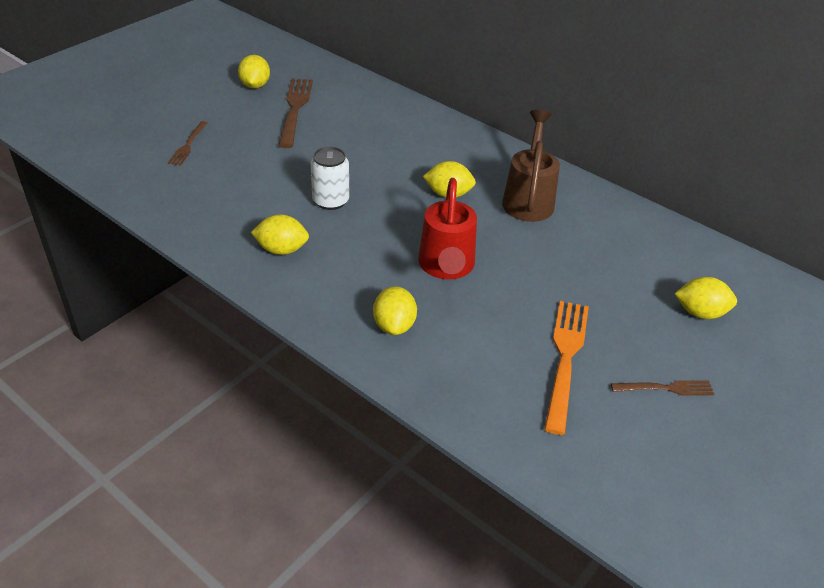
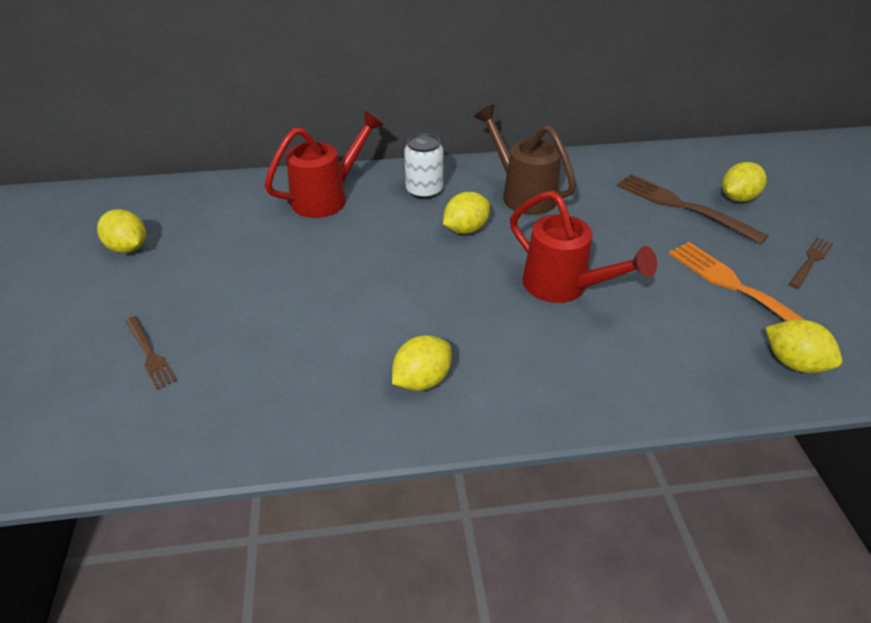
camera: 45 degrees left, 0 degrees up
(295, 109) = (210, 244): brown fork -> brown fork (682, 206)
(330, 201) = (387, 303): white can -> white can (424, 191)
(394, 325) = (614, 365): yellow lemon -> yellow lemon (793, 363)
(399, 122) = (328, 197): none -> red watering can

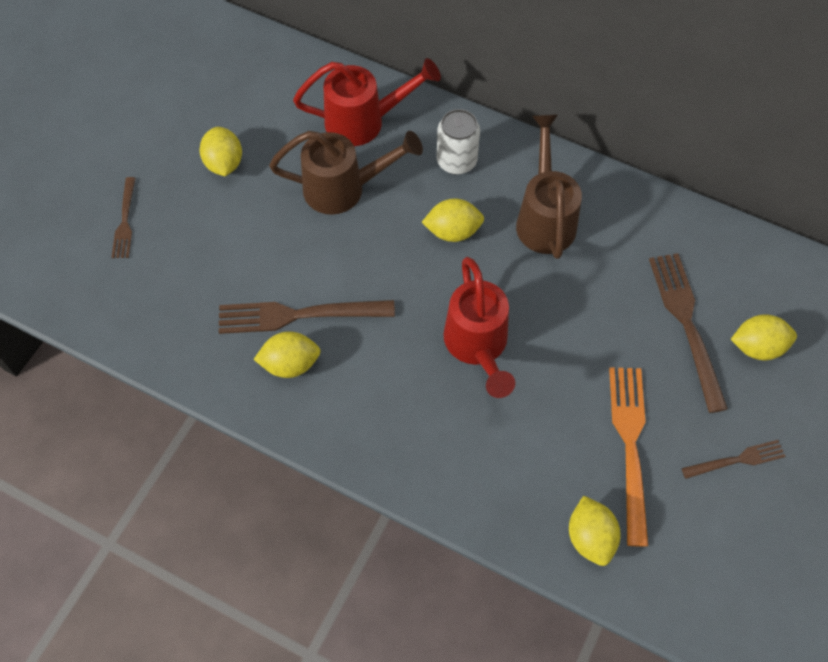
camera: 35 degrees right, 20 degrees up
(128, 248) = (170, 95): yellow lemon -> yellow lemon (224, 163)
(351, 241) = (345, 189): none -> brown watering can
(393, 341) = (298, 315): none -> brown fork

